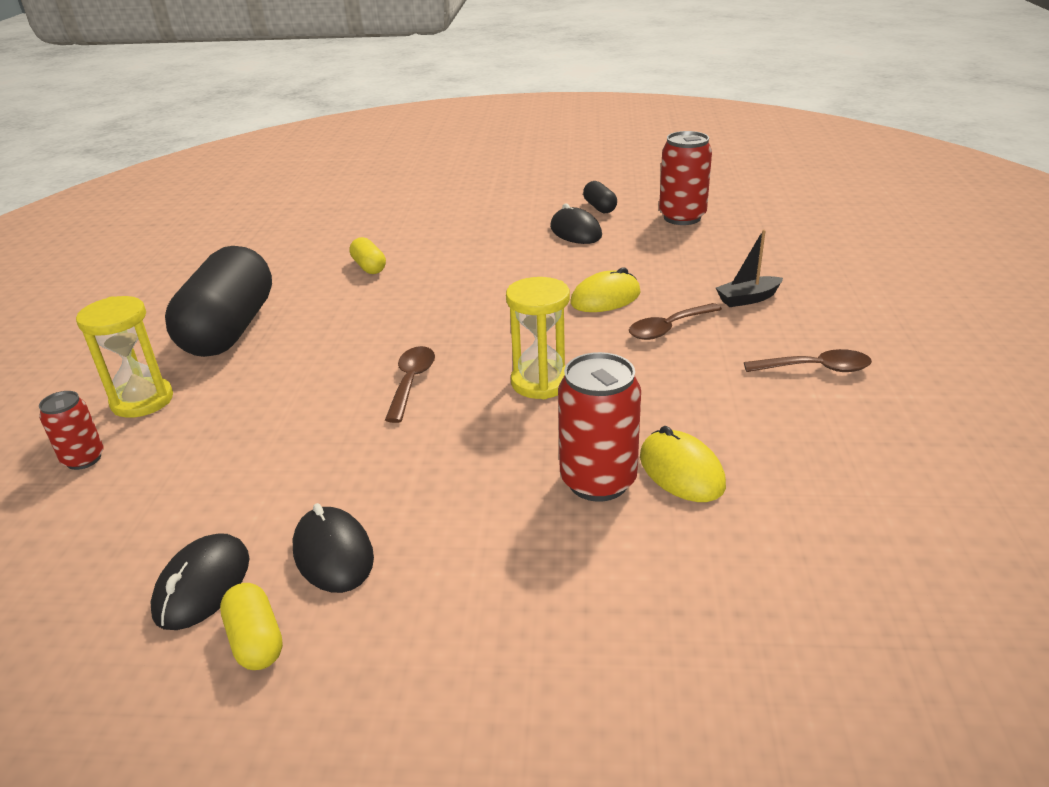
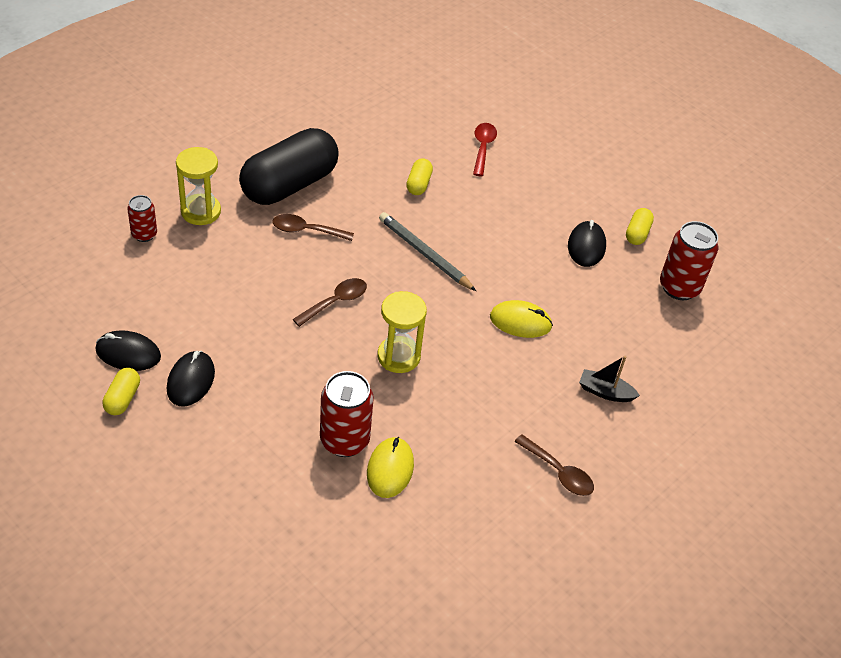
camera: 35 degrees right, 15 degrees up
(202, 585) = (128, 353): black mouse -> black mouse turned 45 degrees clockwise
(394, 222) = (483, 148): none -> red spoon
(447, 304) = (424, 254): none -> grey pencil
(599, 207) = (637, 233): black capsule -> yellow capsule
(668, 328) = (521, 375): brown spoon -> brown spoon (306, 231)

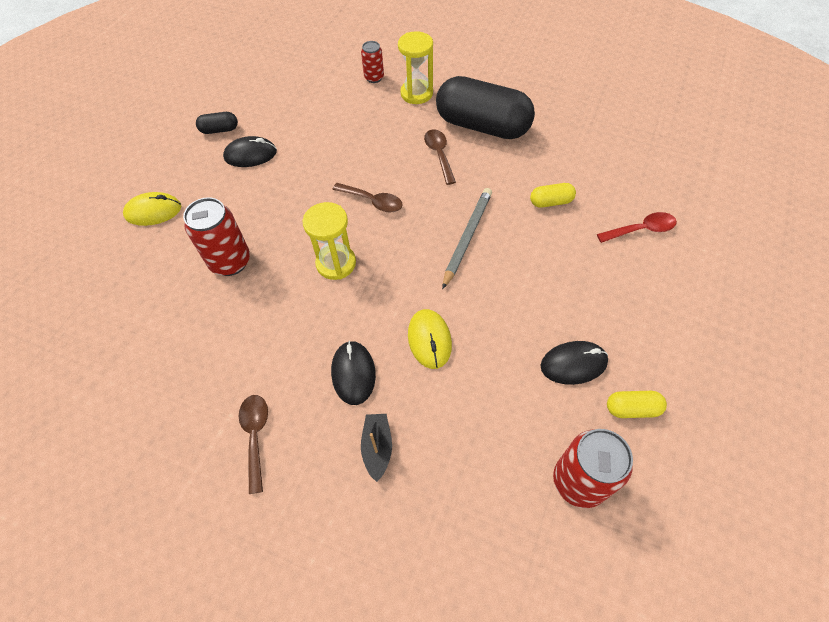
camera: 75 degrees right, 10 degrees up
(122, 398) = (219, 130): yellow capsule -> black capsule
(128, 353) = (260, 116): black mouse -> black mouse (353, 373)
(390, 469) = (212, 302): yellow mouse -> yellow mouse (153, 211)
(558, 472) = (255, 436): brown spoon -> brown spoon turned 150 degrees clockwise

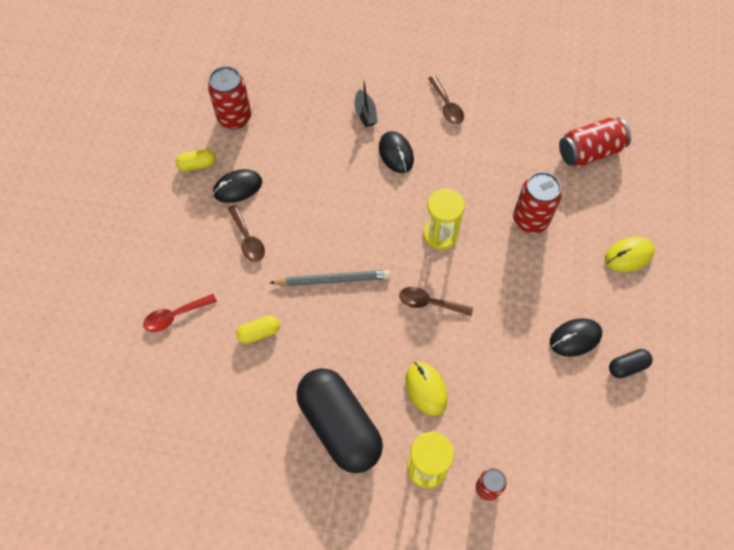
camera: 165 degrees right, 5 degrees up
(112, 329) = (589, 152): none -> red can
(429, 340) = (347, 186): yellow mouse -> yellow mouse (426, 389)
(439, 155) = (379, 374): brown spoon -> brown spoon (248, 239)
(467, 237) = (333, 280): grey pencil -> grey pencil turned 105 degrees counterclockwise
(482, 126) = (339, 426): black capsule -> black capsule turned 45 degrees clockwise

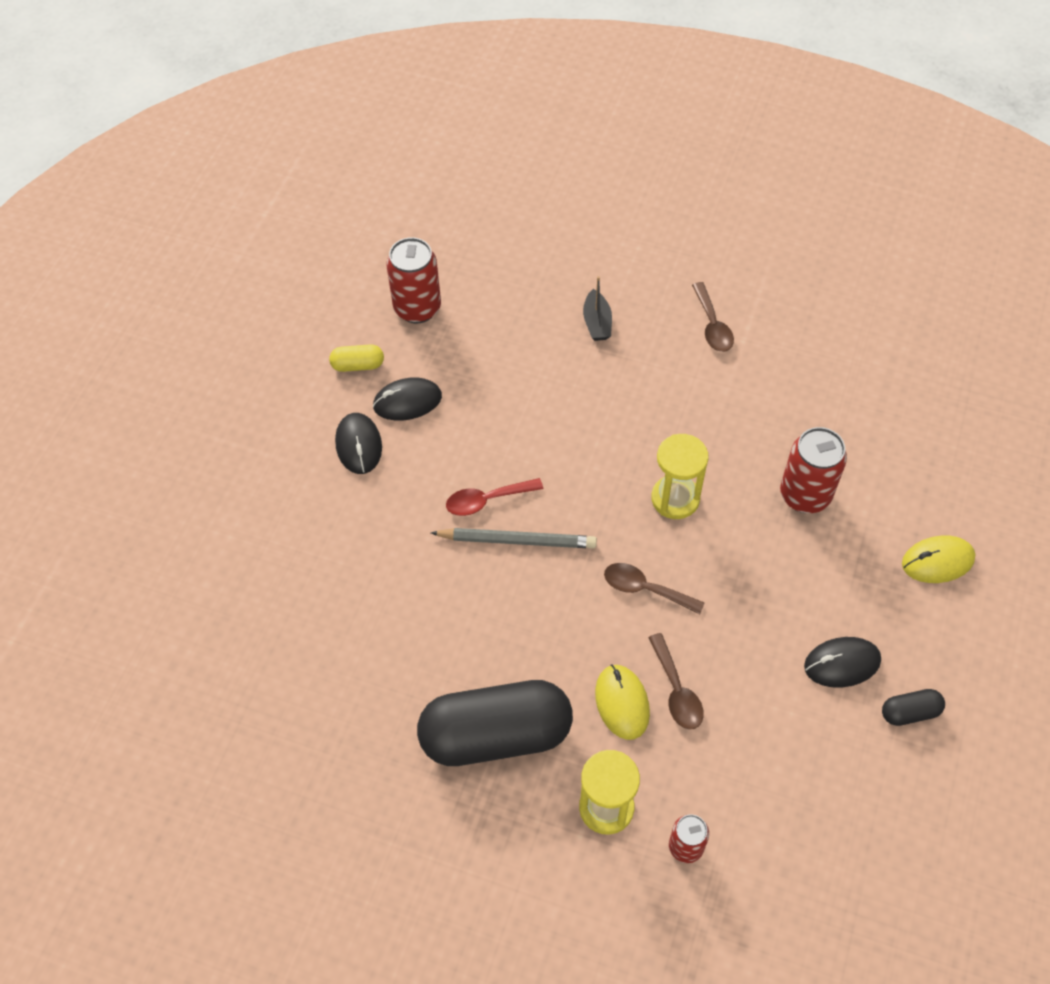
camera: 10 degrees right, 5 degrees down
(175, 316) = (298, 560): red spoon -> red spoon (487, 500)
(248, 239) = (410, 472): brown spoon -> brown spoon (676, 690)
(259, 333) = (407, 597): yellow capsule -> none
(339, 426) = (496, 735): black capsule -> black capsule turned 75 degrees counterclockwise
(396, 153) = (631, 382): black mouse -> black mouse (359, 445)
(589, 152) = (905, 412): red can -> none

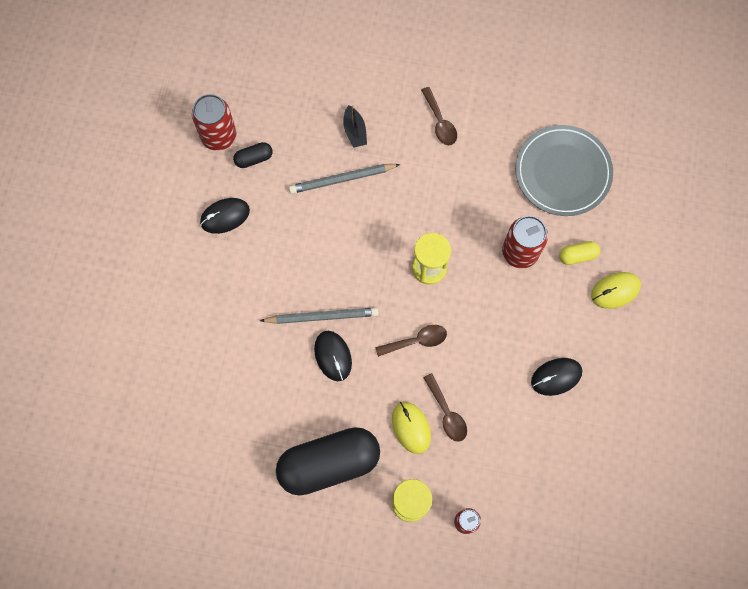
camera: 10 degrees left, 15 degrees up
(358, 365) = (183, 191): yellow capsule -> yellow capsule (577, 256)
(359, 445) = (195, 257): black mouse -> black mouse (333, 356)
(487, 500) = (295, 288): red spoon -> none
(571, 377) = (342, 179): none -> grey pencil
(645, 589) = (416, 341): brown spoon -> brown spoon turned 150 degrees clockwise
(874, 404) = (563, 172): none -> grey plate
(910, 712) = (604, 405): black capsule -> black capsule (254, 159)

